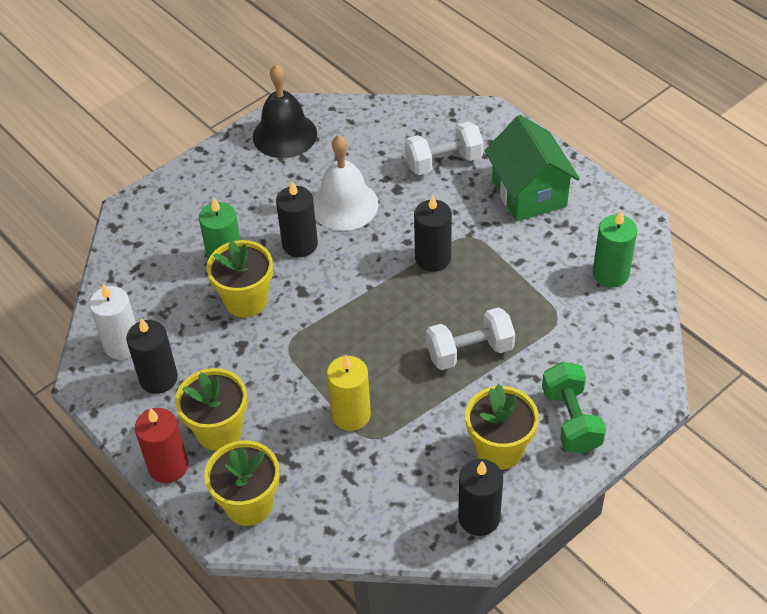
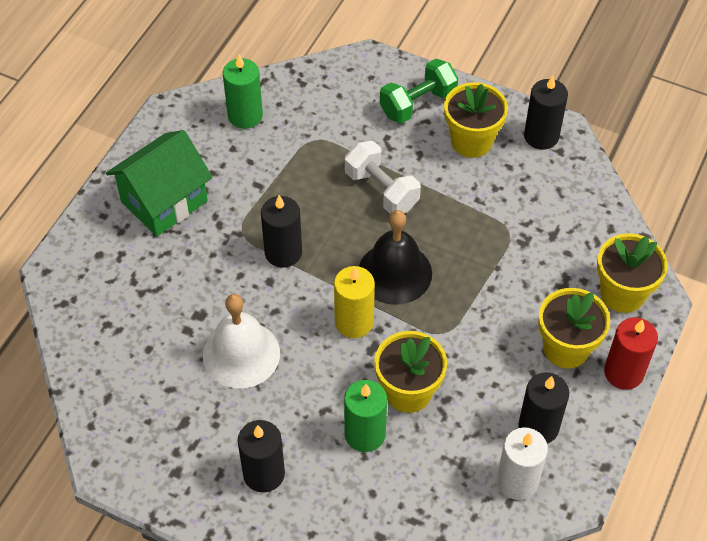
camera: 115 degrees left, 5 degrees up
(284, 135) = (153, 457): black bell -> black bell (395, 273)
(300, 244) = (313, 373): black candle -> black candle (264, 474)
(351, 415) = (493, 254): yellow candle -> yellow candle (354, 322)
(443, 162) = (144, 286): white dumbbell -> none

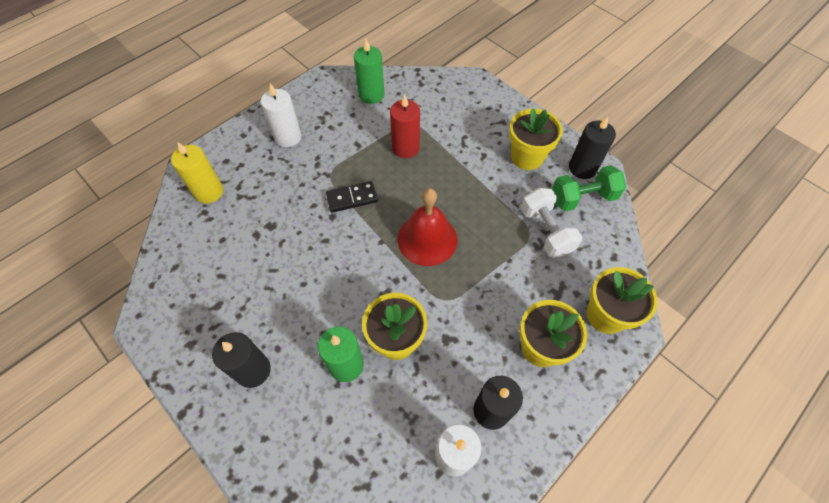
camera: 20 degrees right, 5 degrees up
(164, 201) = (288, 137): green house -> white candle
(241, 354) = (284, 266): white bell -> none
(283, 252) = (352, 198): black candle -> black domino
(354, 322) = (379, 268): yellow candle -> yellow candle (209, 192)
(381, 190) = (444, 173): white dumbbell -> white dumbbell (546, 231)
(395, 273) = (427, 239): black bell -> red bell
(418, 104) = (497, 119): green dumbbell -> green dumbbell (583, 198)
(623, 372) = (583, 386): red candle -> red candle (405, 148)

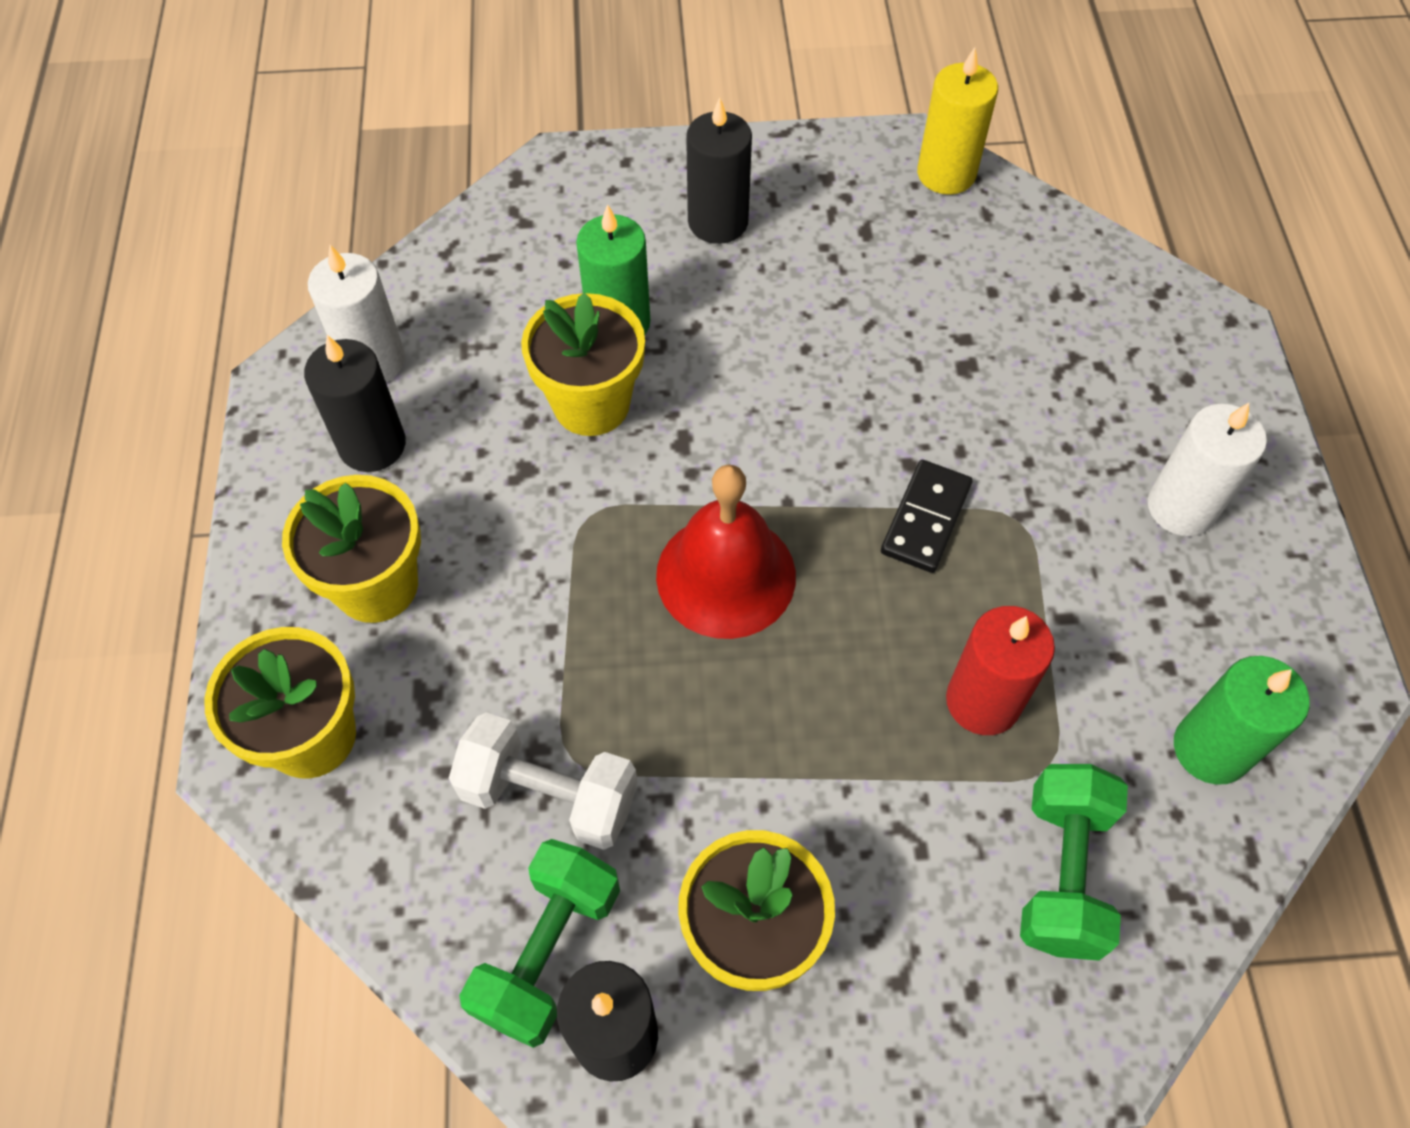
camera: 130 degrees right, 0 degrees up
(209, 192) = (1121, 320): yellow candle -> yellow candle (946, 174)
(439, 106) = (1062, 872): none -> green dumbbell

